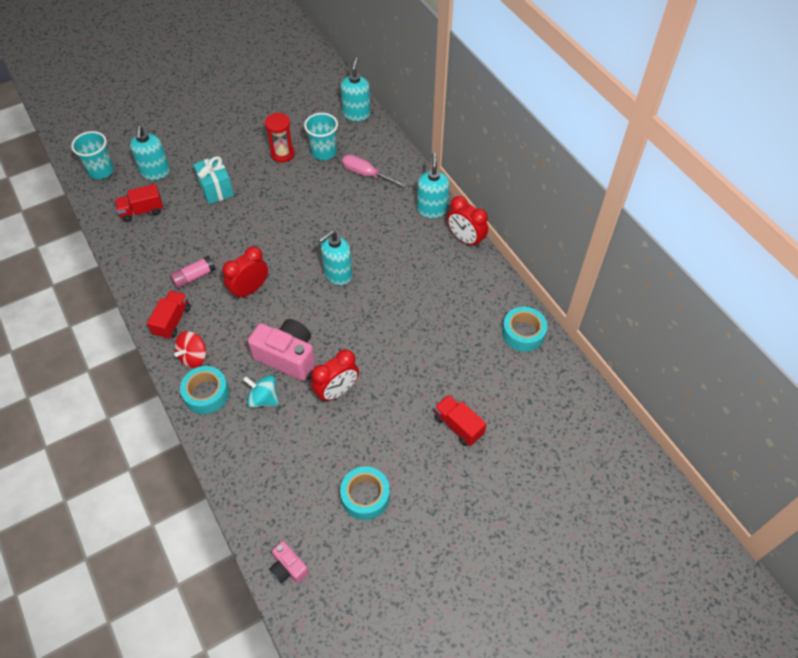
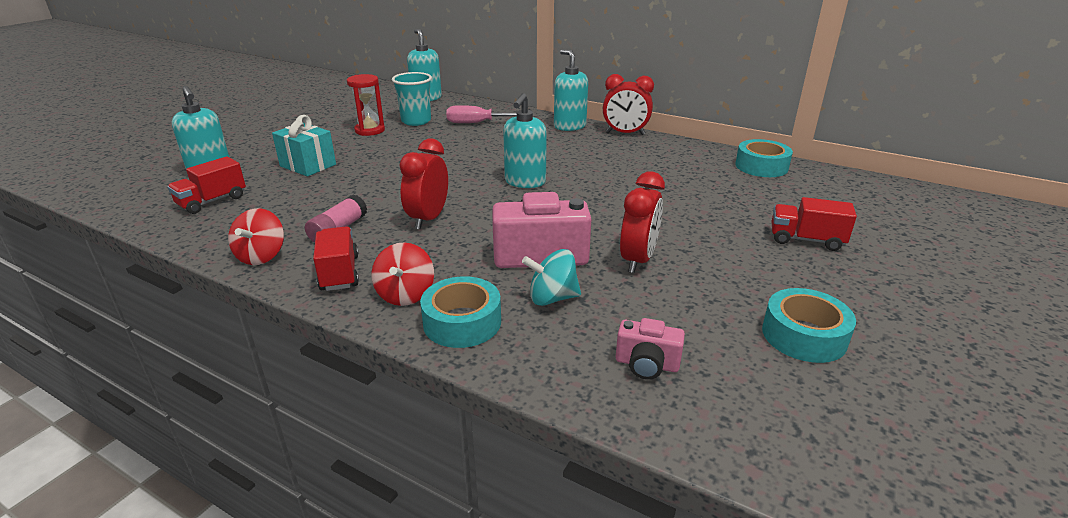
camera: 30 degrees left, 25 degrees down
(101, 171) = (123, 188): turquoise cup -> none
(142, 285) = (261, 256): none -> red spinning top
(288, 568) = (825, 466): pink camera -> pink camera (646, 364)

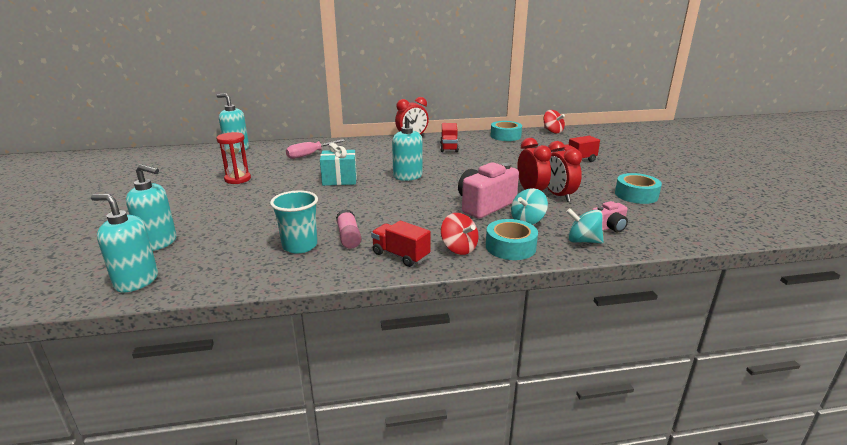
camera: 40 degrees left, 5 degrees down
(212, 201) = (210, 257): red truck -> red truck (449, 147)
(261, 256) = (329, 268): red spinning top -> red spinning top (552, 131)
(308, 165) = (238, 212): turquoise gift -> turquoise gift (339, 180)
(416, 121) = (262, 164): turquoise cup -> turquoise cup (300, 246)
(428, 219) = (392, 212): red clock -> red clock (558, 196)
(567, 363) = (583, 241): none -> turquoise spinning top
(569, 126) = (373, 142): turquoise soap dispenser -> turquoise soap dispenser (136, 281)

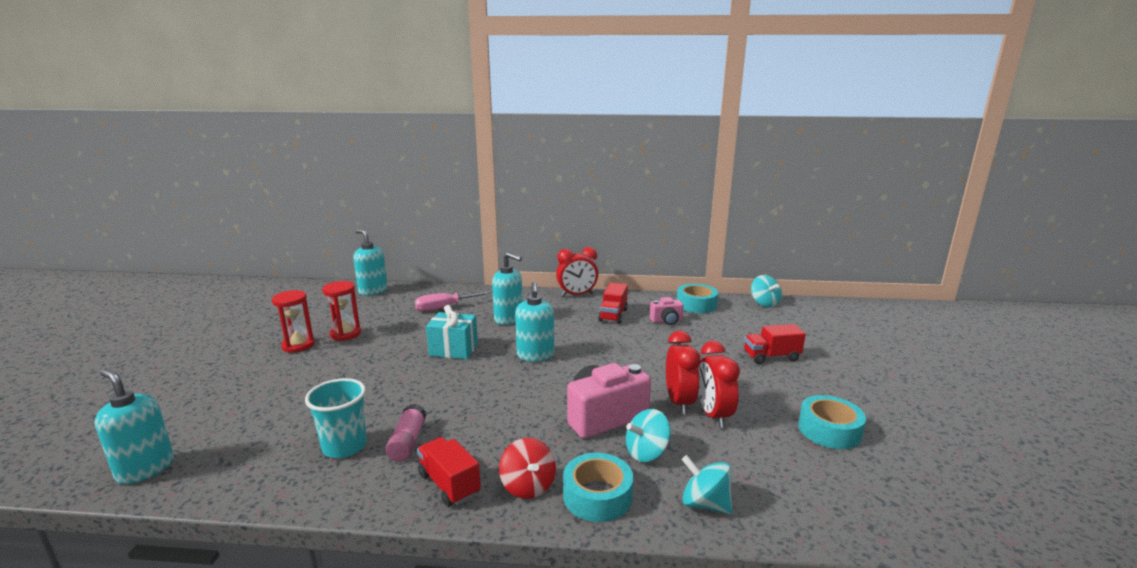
camera: 15 degrees right, 5 degrees down
(159, 243) = (206, 415): turquoise soap dispenser -> turquoise soap dispenser (509, 319)
(201, 190) = (298, 345): none -> red hourglass
(552, 131) = (764, 303): red spinning top -> turquoise spinning top
(609, 227) = (757, 485): pink camera -> pink camera (666, 321)

